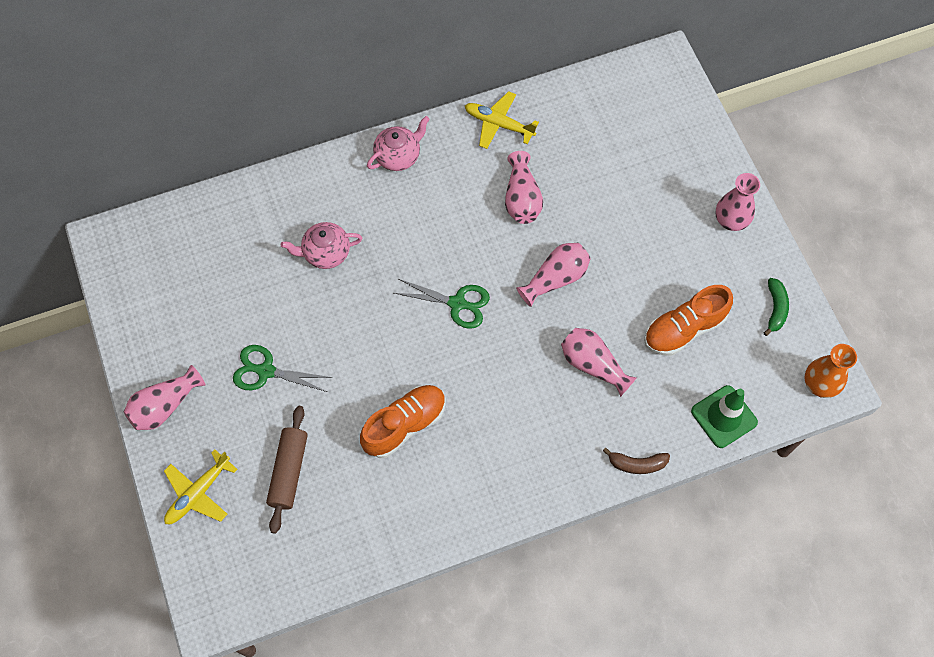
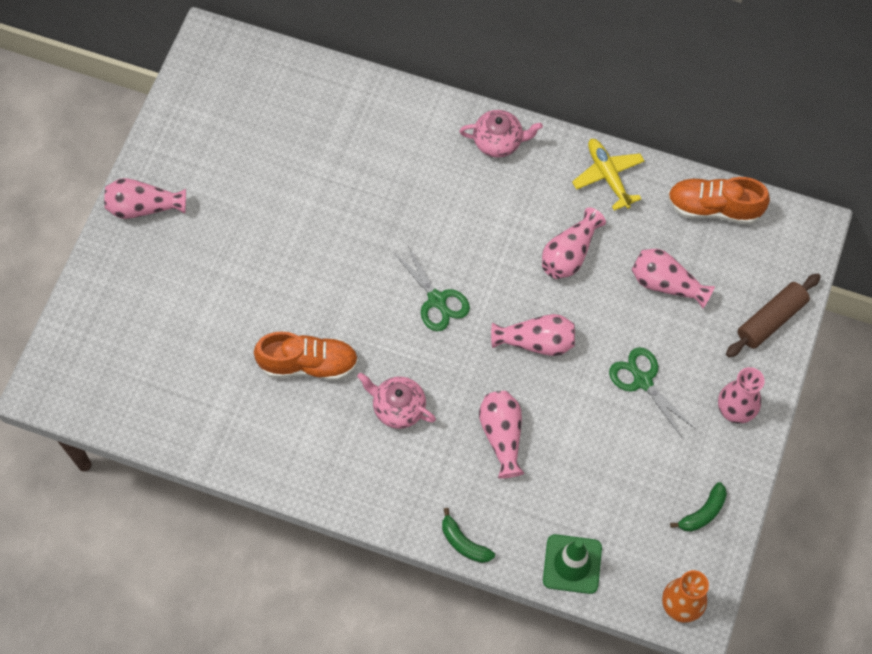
camera: 40 degrees right, 0 degrees up
(198, 493) = (111, 293): yellow plane -> none
(265, 371) = (240, 238): green scissors -> green scissors (642, 380)
(289, 471) = (190, 330): brown rolling pin -> brown rolling pin (771, 320)
(326, 253) = (369, 179): pink teapot -> pink teapot (398, 408)
(607, 169) = (666, 284): none -> pink vase
(637, 464) = (463, 543): brown banana -> green banana
(684, 329) = (606, 467): orange shoe -> orange shoe (713, 208)

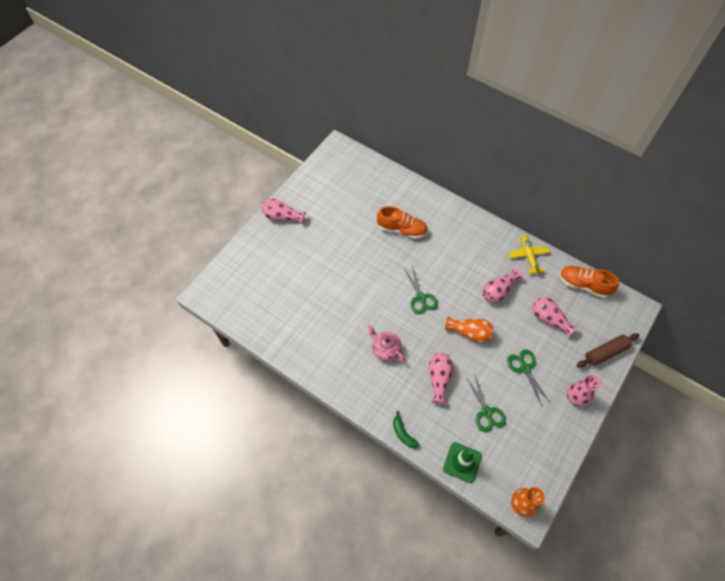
camera: 15 degrees right, 5 degrees down
(308, 364) = (344, 314): orange shoe -> orange shoe (402, 230)
(498, 142) = (473, 225): pink teapot -> none
(536, 342) = (470, 333): pink vase -> orange vase
(594, 472) = (487, 412): none -> green scissors
(703, 513) = (545, 452): green banana -> none

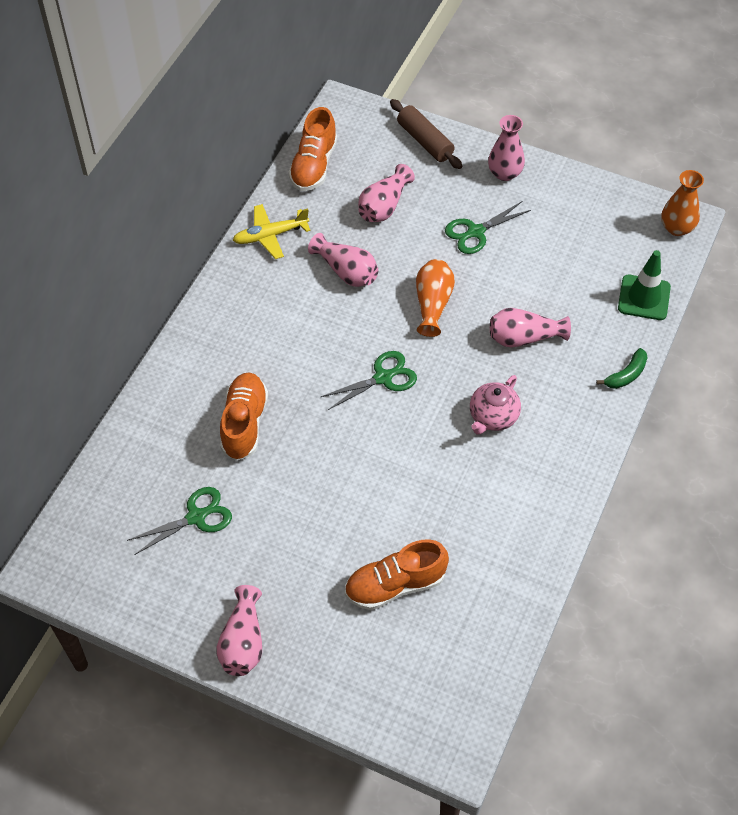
camera: 100 degrees left, 5 degrees down
(294, 283) = (395, 585): none -> orange shoe
(487, 412) = (560, 274): green scissors -> green scissors (197, 516)

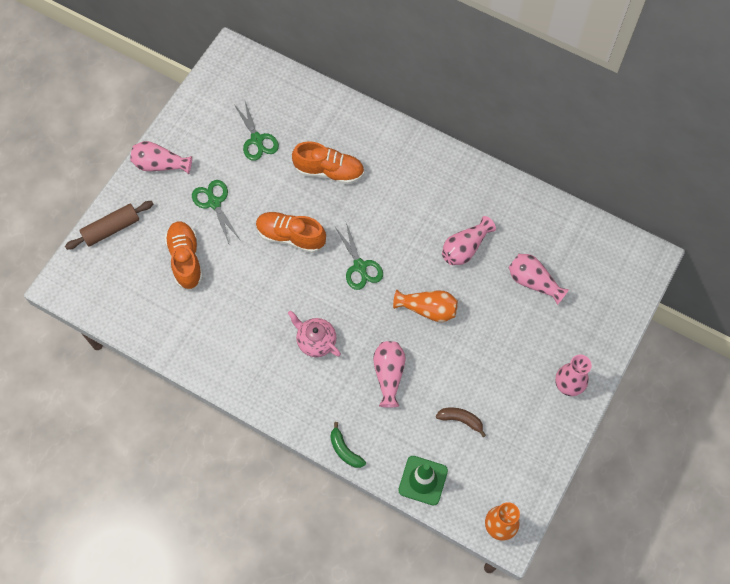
camera: 95 degrees right, 10 degrees up
(270, 235) = (504, 196): yellow plane -> none
(314, 165) = (579, 231): orange shoe -> orange shoe (290, 236)
(425, 141) = (608, 322): brown rolling pin -> brown rolling pin (111, 229)
(475, 232) = (501, 351): green scissors -> green scissors (214, 202)
(565, 266) = (461, 420): none -> brown banana

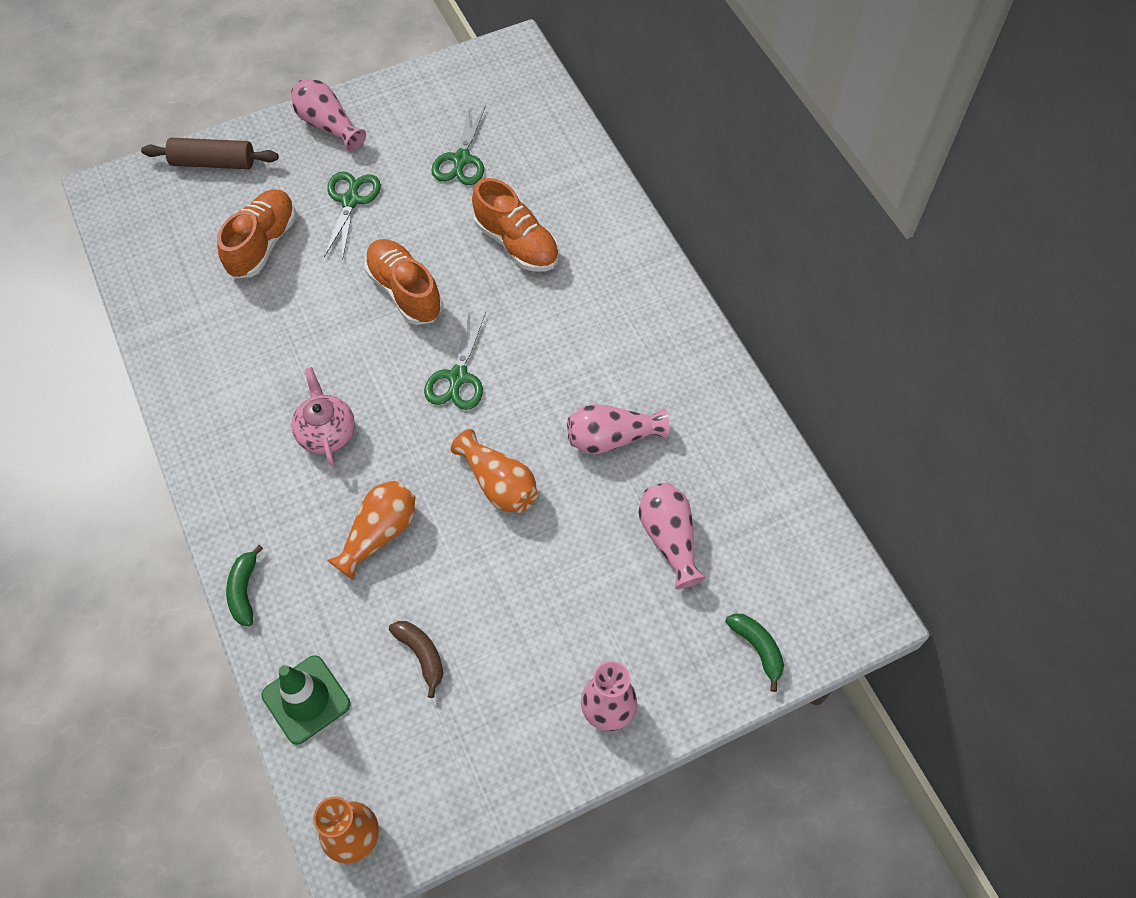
camera: 35 degrees right, 5 degrees down
(389, 375) = (379, 533): pink vase -> orange vase
(614, 308) = (757, 648): none -> green banana

